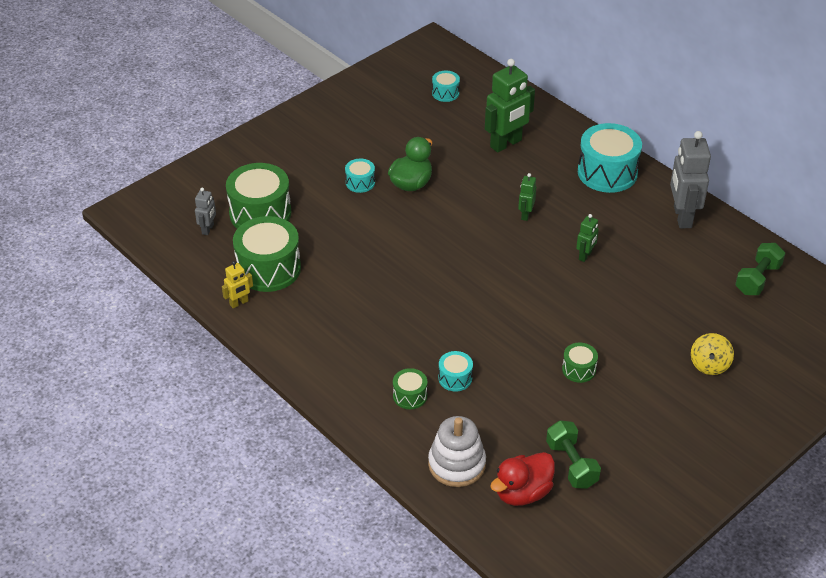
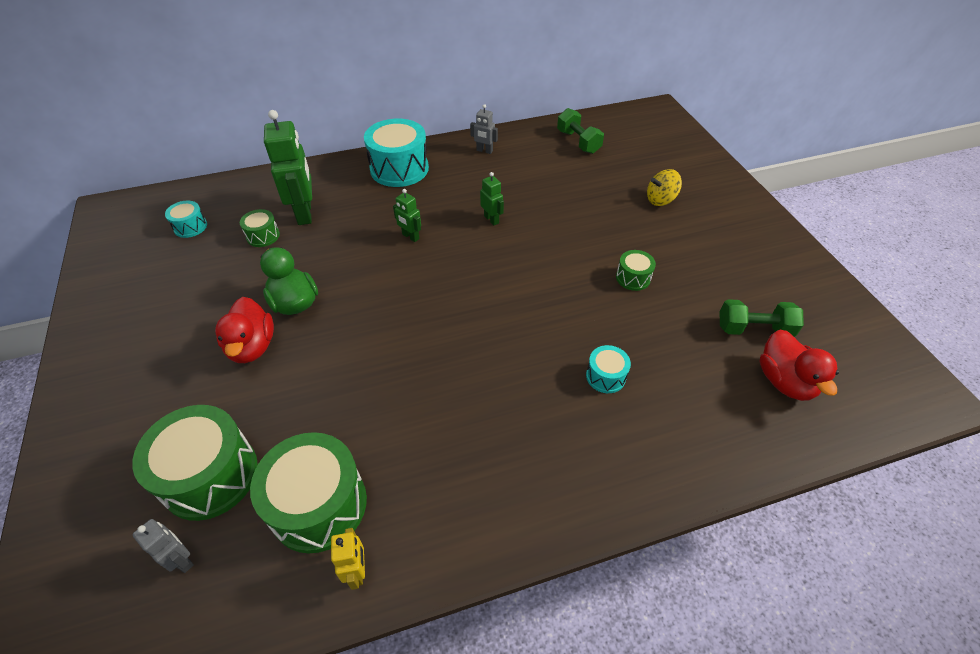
camera: 65 degrees left, 5 degrees up
(360, 182) = (252, 347): turquoise drum -> red duck
(410, 396) = (616, 429): green drum -> green drum (263, 236)
(456, 464) = (733, 423): white stacking toy -> none
(682, 217) = (484, 151): grey robot -> grey robot, size x0.50
(709, 365) = (660, 200): yellow spinning top -> yellow spinning top turned 120 degrees clockwise

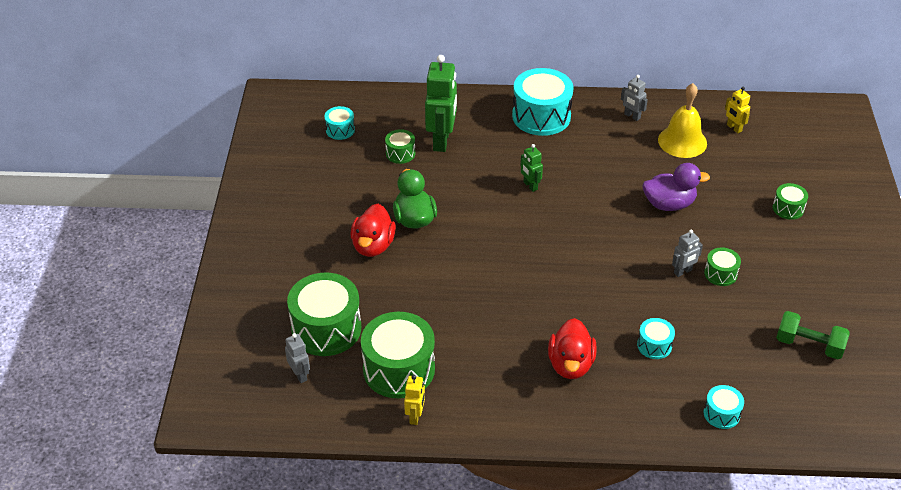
camera: 20 degrees right, 5 degrees down
(491, 219) = (611, 188): green robot -> none
(539, 163) = (682, 141): none -> yellow bell
(552, 222) = (669, 204): none -> purple duck
(578, 142) = (734, 128): green dumbbell -> yellow robot
(596, 285) = (683, 272): none -> grey robot
(660, 200) = (788, 208): yellow spinning top -> green drum
(714, 438) = (721, 414): none -> turquoise drum
(785, 381) = (810, 392): red duck -> red duck (570, 364)

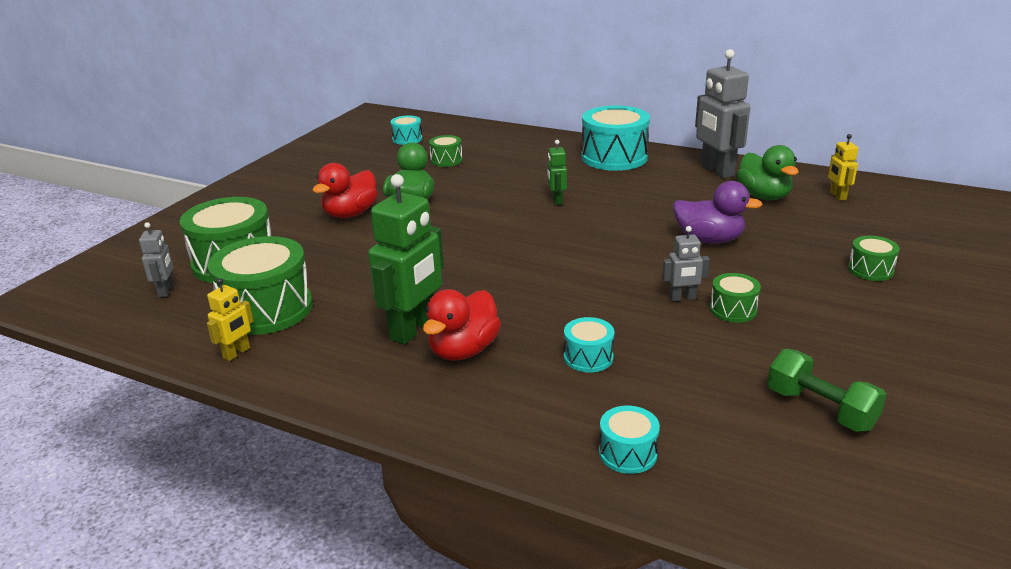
camera: 25 degrees right, 15 degrees down
(441, 141) = (495, 158): green robot -> green robot (413, 329)
(632, 116) = (716, 171): grey robot -> grey robot, size x2.00
(682, 141) = (763, 196): yellow bell -> green duck

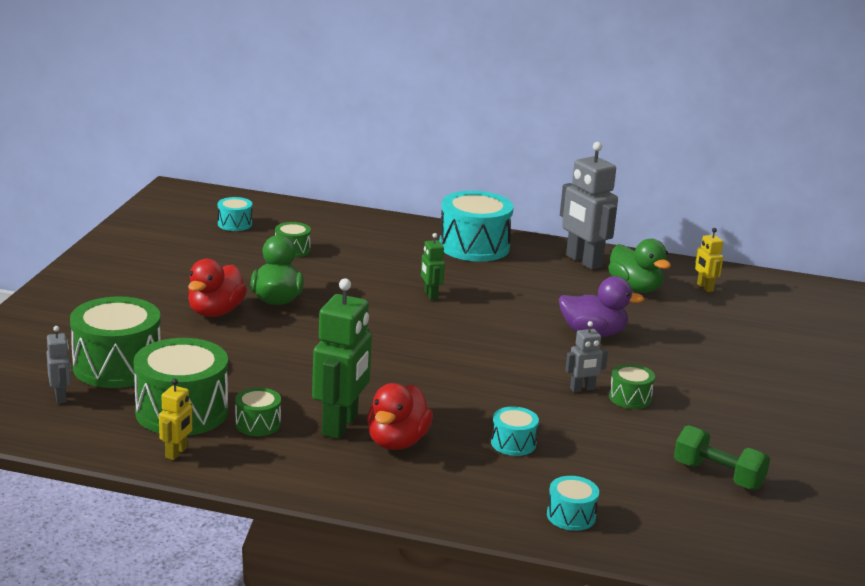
camera: 15 degrees left, 5 degrees down
(870, 270) = (743, 359): green drum -> green drum (258, 424)

